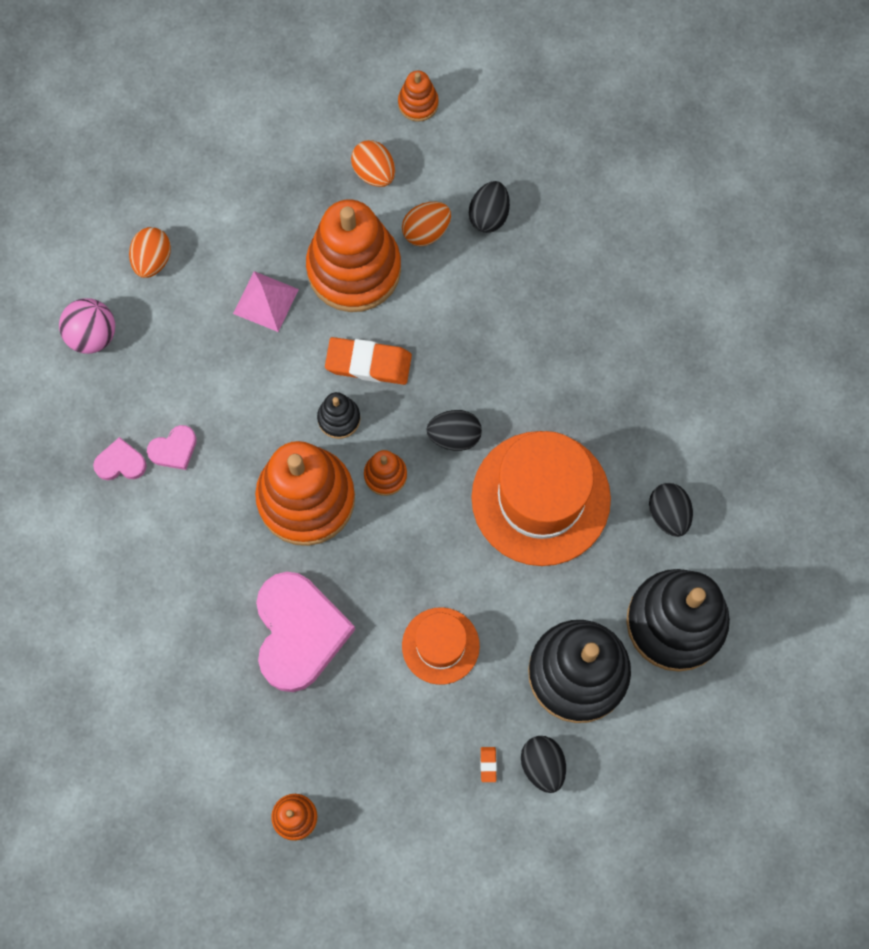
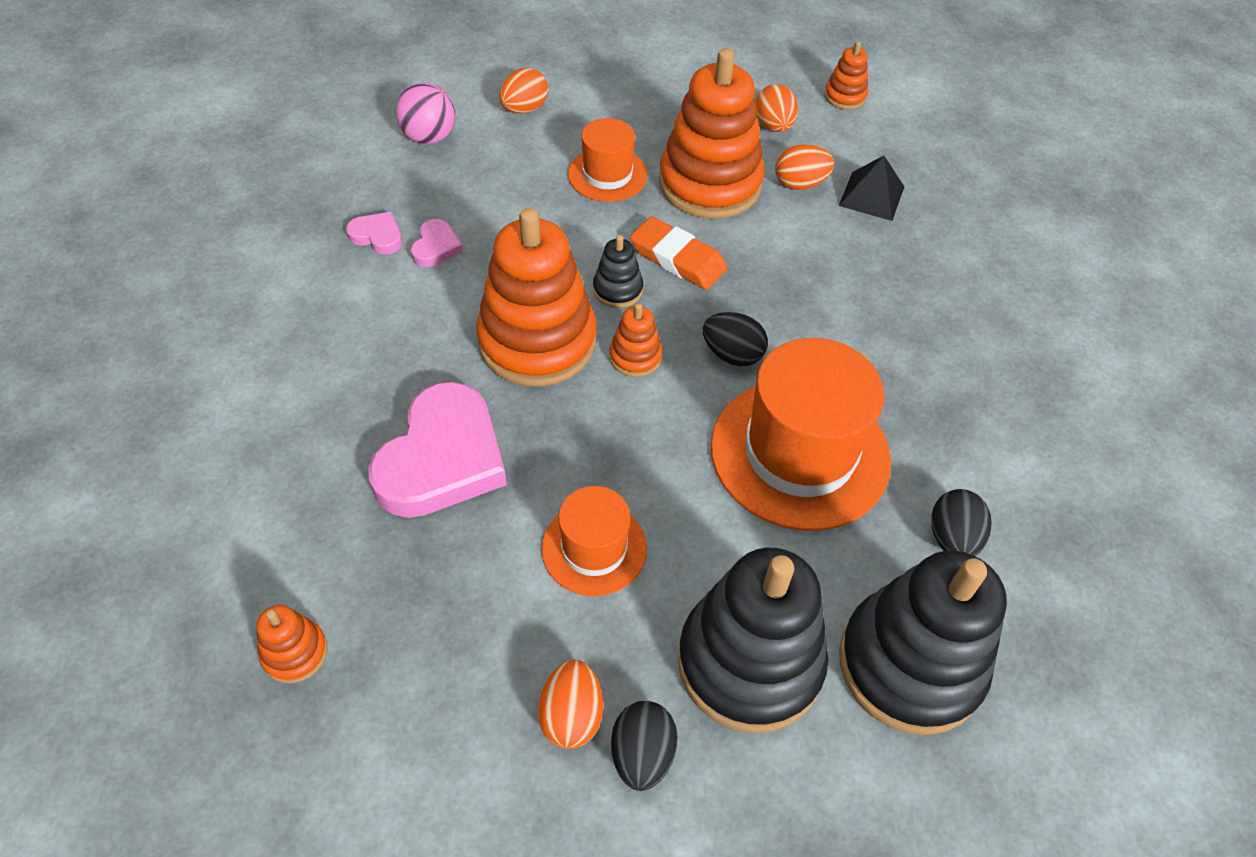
camera: 25 degrees right, 20 degrees down
(174, 449) = (436, 247): pink heart -> pink heart turned 75 degrees counterclockwise
(265, 301) = (607, 174): pink pyramid -> orange hat
(488, 764) = (571, 715): orange eraser -> orange egg
(489, 215) = (871, 196): black egg -> black pyramid

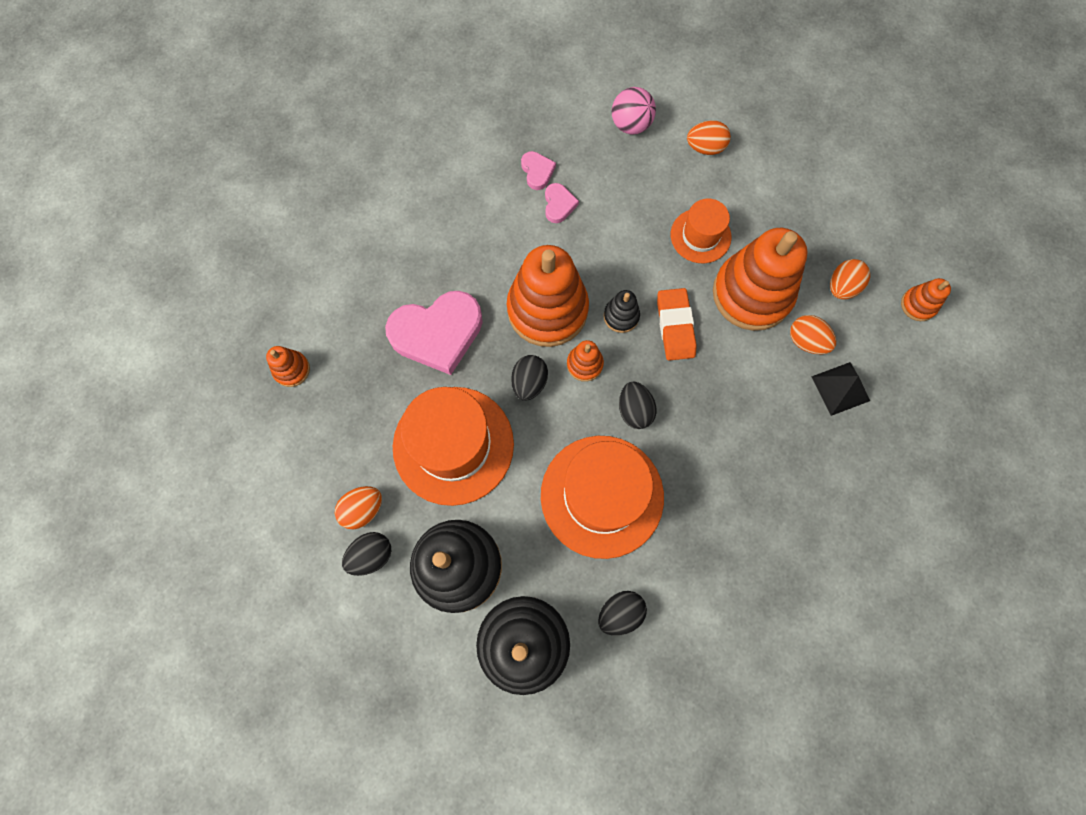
camera: 50 degrees right, 20 degrees up
(436, 247) = (559, 204): pink heart -> pink heart turned 60 degrees counterclockwise
(594, 548) = (453, 445): orange hat -> orange hat, size x1.83
(601, 419) = (529, 382): none -> black egg

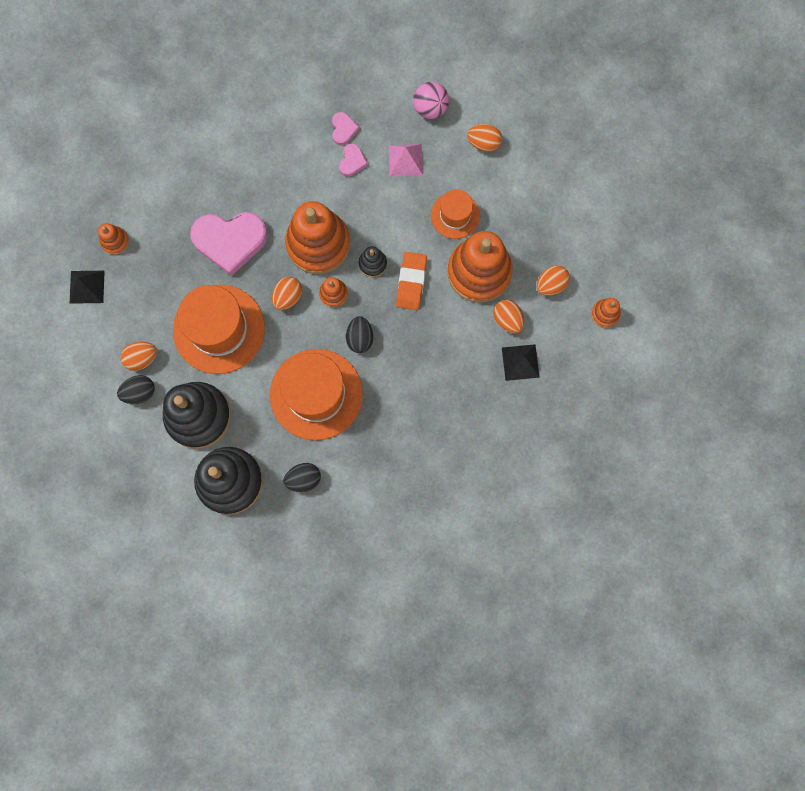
camera: 15 degrees right, 5 degrees up
(268, 435) = (87, 287): none -> black pyramid
(529, 382) = (288, 297): black egg -> orange egg
(621, 188) = (405, 160): none -> pink pyramid

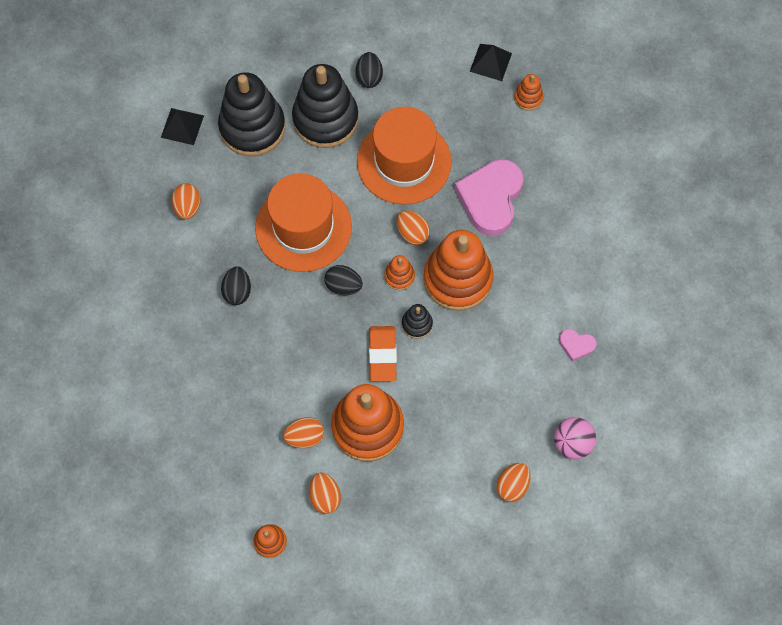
camera: 110 degrees right, 10 degrees down
(142, 358) = (401, 88): orange egg -> orange egg (188, 207)
(303, 479) = (226, 190): black egg -> black egg (237, 291)
(352, 161) = (537, 341): pink heart -> none
(405, 160) = (520, 396): pink pyramid -> none
(411, 282) = (382, 355): orange eraser -> orange eraser turned 60 degrees clockwise
(455, 215) = (439, 425): orange hat -> none
(520, 362) = (255, 433): black pyramid -> black pyramid (182, 126)

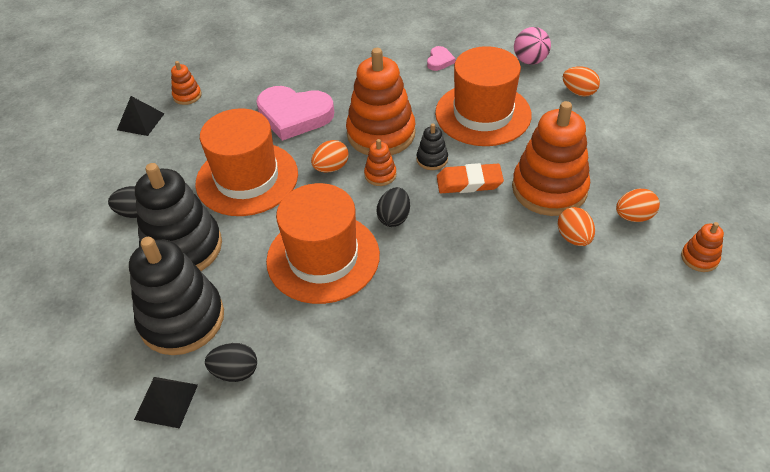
camera: 90 degrees left, 20 degrees down
(188, 207) = (291, 381): orange egg -> none
(237, 291) = (408, 314): black egg -> black egg (235, 372)
(481, 380) = (483, 114): none -> orange hat

